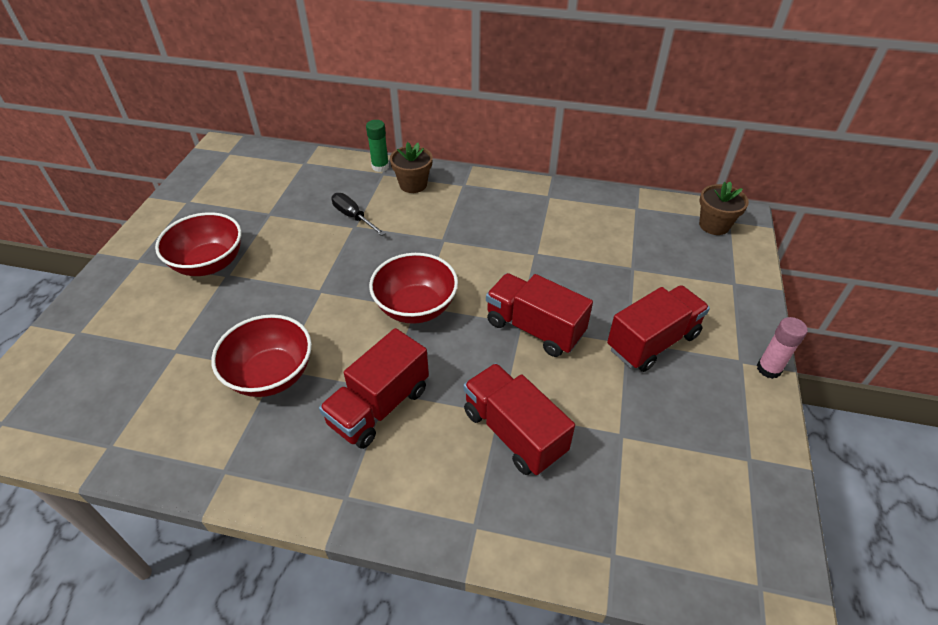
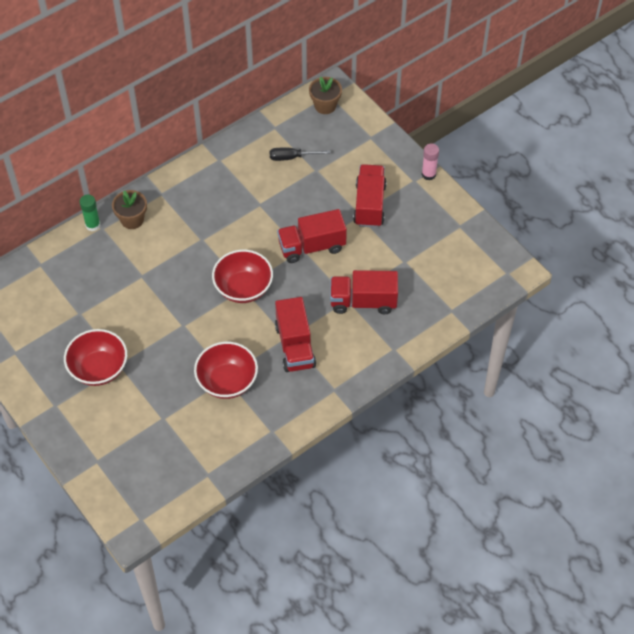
camera: 50 degrees left, 10 degrees up
(353, 217) = (131, 271): black screwdriver -> black screwdriver (292, 157)

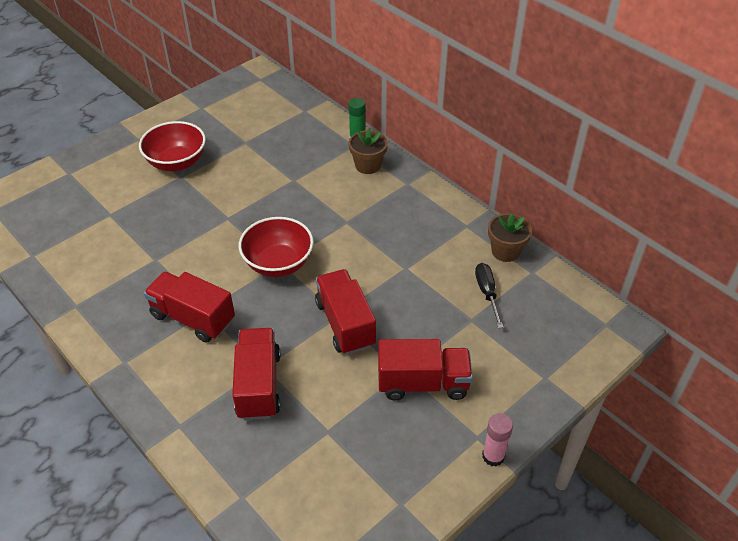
camera: 85 degrees right, 10 degrees down
(227, 381) = (149, 261): red bowl -> none
(295, 346) = (193, 318): red truck -> red truck turned 45 degrees clockwise
(325, 106) = (586, 322): brown flower pot -> brown flower pot (505, 251)

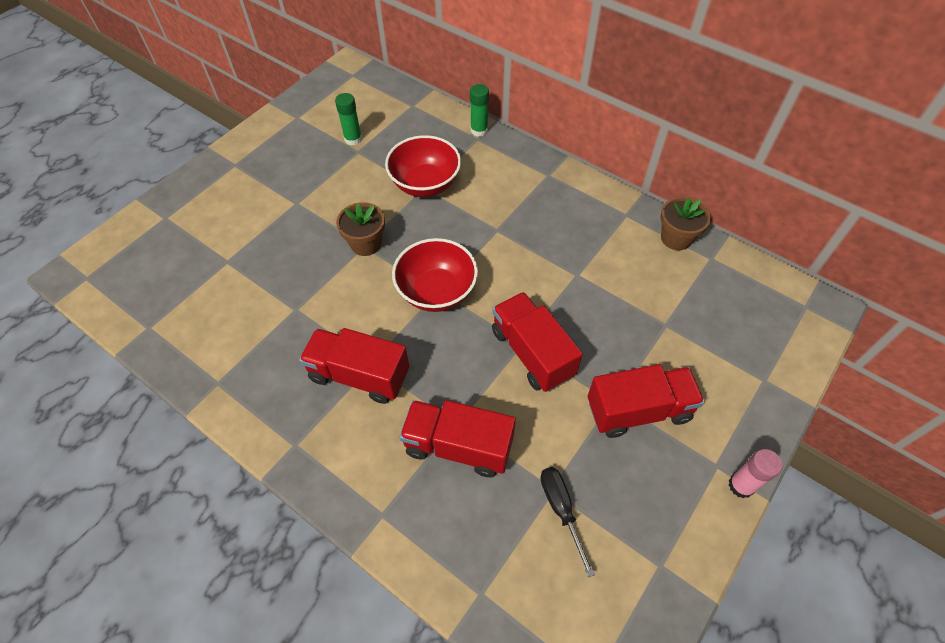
camera: 10 degrees left, 10 degrees up
(177, 162) = (287, 186): red bowl -> red bowl (425, 184)
(244, 132) = (353, 139): none -> green glue stick
(258, 385) = (458, 446): red truck -> red truck turned 60 degrees counterclockwise
(368, 165) = (500, 160): brown flower pot -> brown flower pot (366, 244)
(487, 293) = (672, 290): black screwdriver -> black screwdriver (561, 510)

